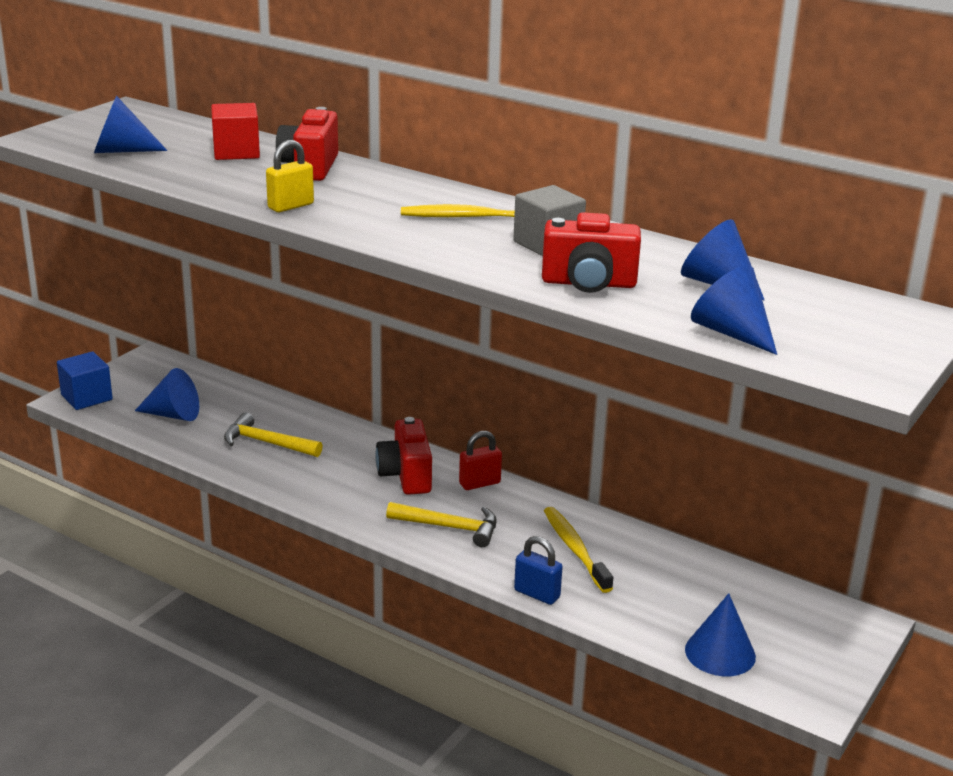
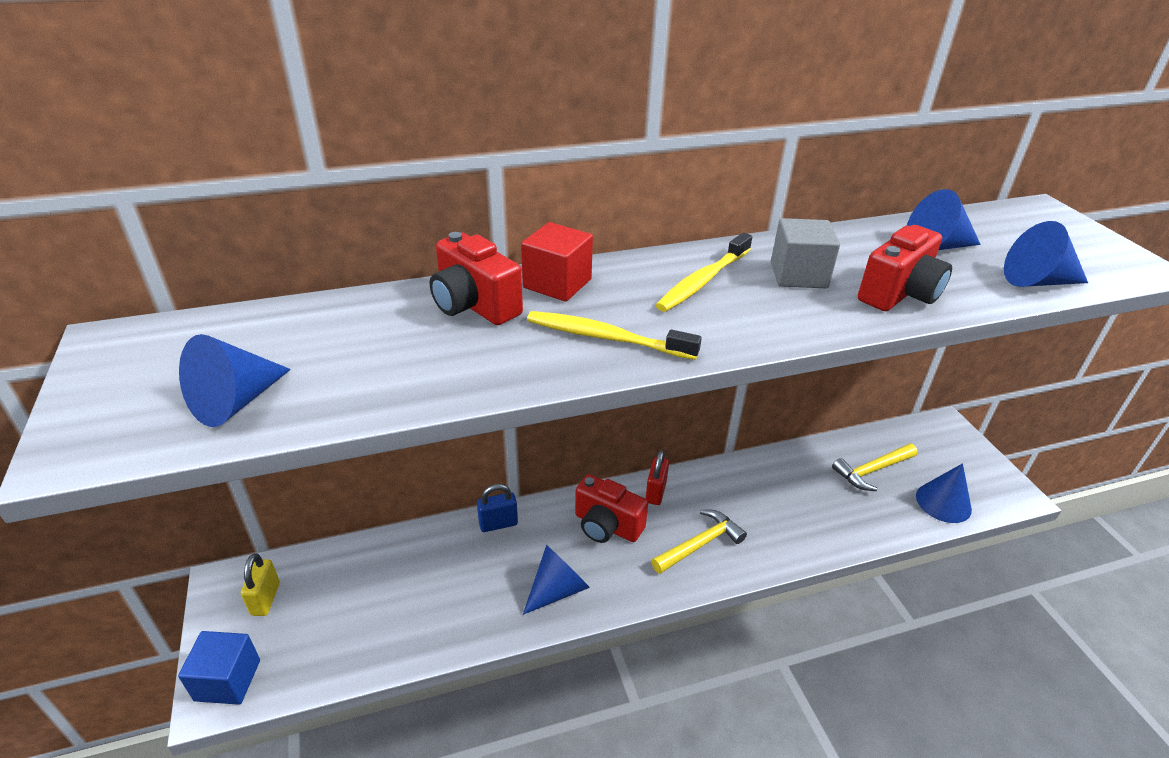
camera: 50 degrees left, 10 degrees up
(173, 415) = (346, 625): blue cone -> blue cone (557, 589)
(236, 152) = (368, 328): red cube -> red cube (557, 283)
(267, 443) = (470, 584): yellow hammer -> yellow hammer (872, 470)
(290, 206) = (564, 360): yellow padlock -> yellow padlock (265, 599)
(537, 594) = (821, 549): blue padlock -> blue padlock (498, 524)
(575, 549) = (780, 496): yellow toothbrush -> yellow toothbrush (606, 338)

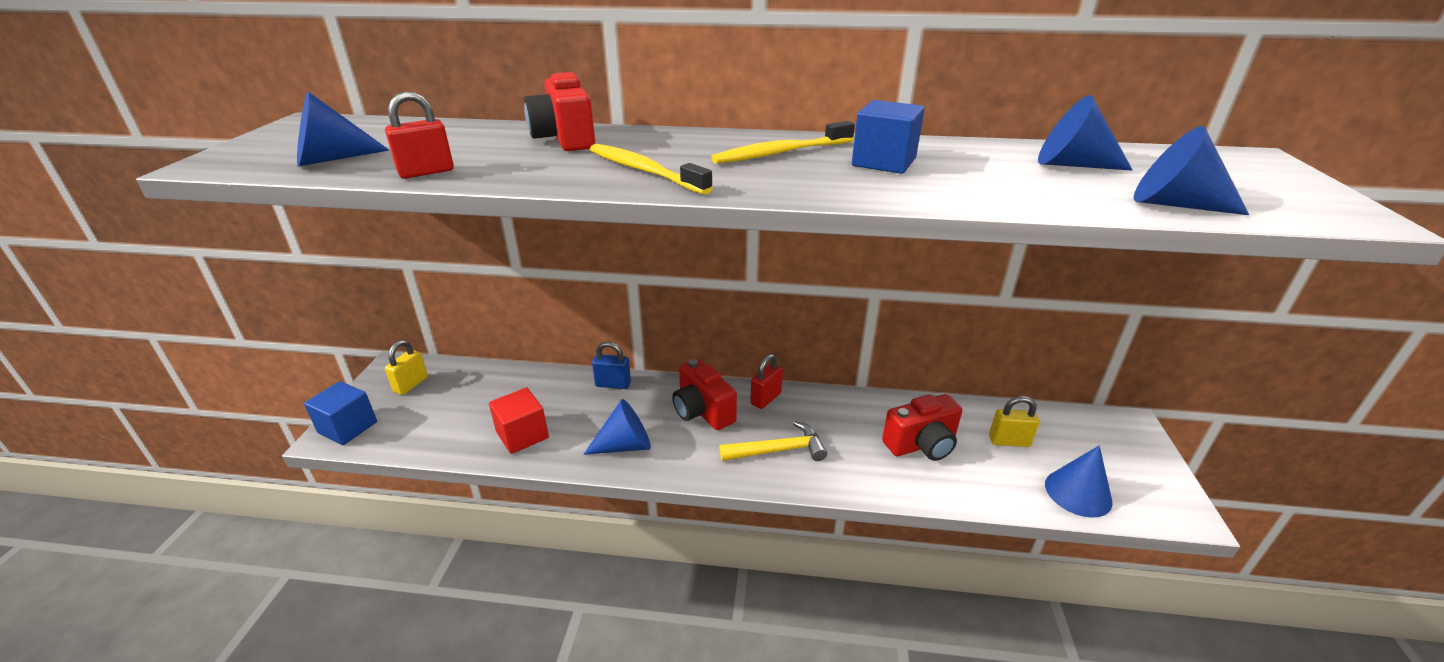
camera: 25 degrees right, 5 degrees down
(380, 396) = (426, 172): none -> red padlock
(557, 283) = (648, 137): red cube -> red cube (522, 435)
(798, 275) = (884, 162): grey cube -> blue cube
(872, 470) = (1009, 441): yellow hammer -> yellow padlock
(899, 294) = (981, 188): red camera -> red camera (921, 445)

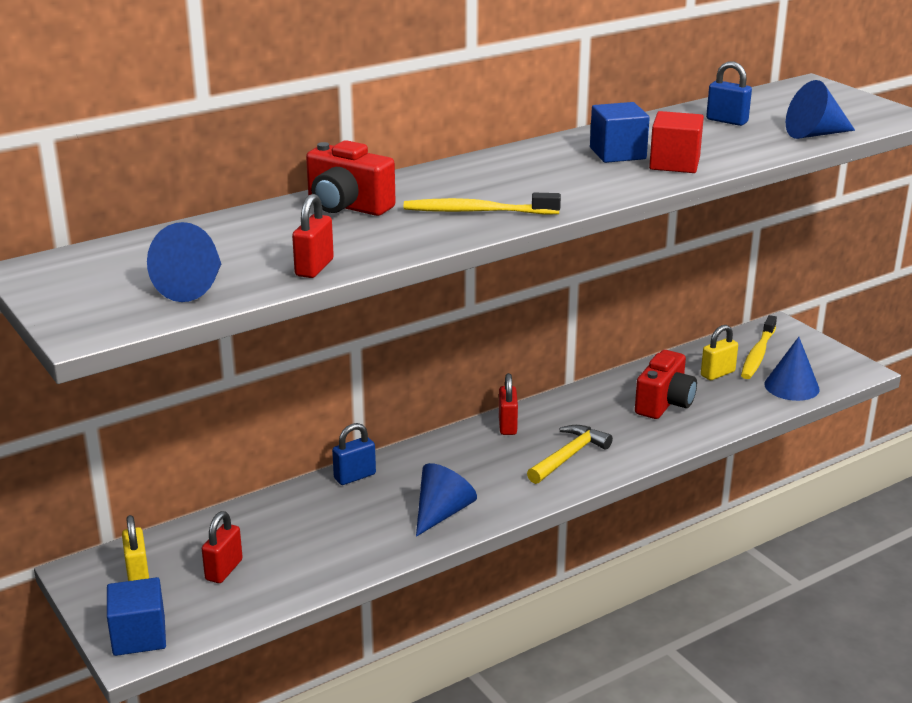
camera: 40 degrees left, 5 degrees down
(450, 409) = (224, 570): none -> red padlock
(522, 435) = (336, 552): red cube -> red cube (674, 163)
(702, 411) = (469, 459): red camera -> none
(781, 153) = (538, 167): yellow toothbrush -> yellow toothbrush (758, 354)
(1072, 165) = (727, 121): blue cone -> blue padlock

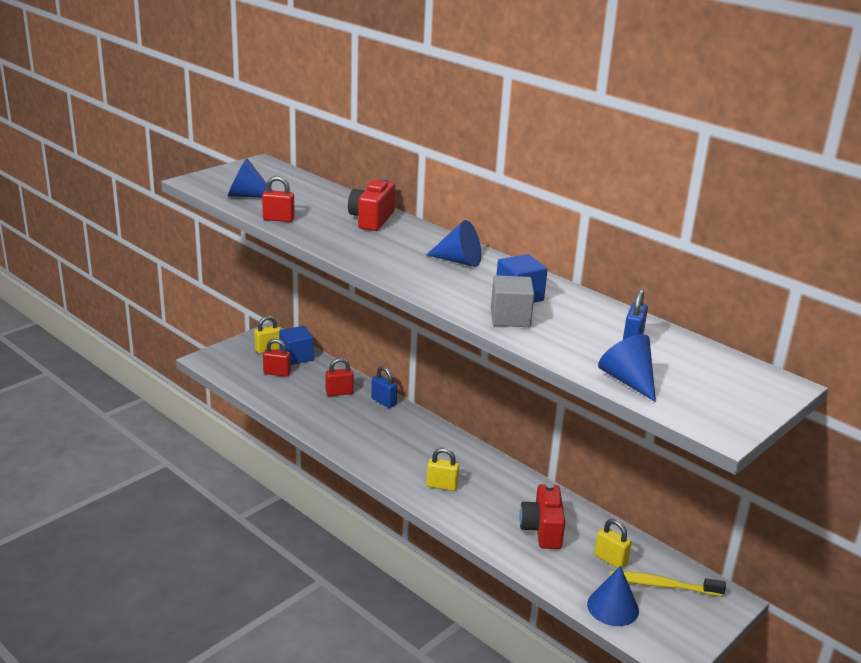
camera: 75 degrees right, 0 degrees up
(139, 636) = (217, 359): blue cube -> blue cube (296, 357)
(442, 513) = (353, 438): blue cone -> blue cone (459, 261)
(477, 211) = (379, 255): yellow toothbrush -> none
(507, 425) = (472, 455): red padlock -> red padlock (339, 393)
(569, 456) = (442, 486): yellow hammer -> yellow padlock
(664, 403) = (542, 530): red camera -> red camera turned 75 degrees clockwise
(674, 163) = (510, 318): red cube -> grey cube

